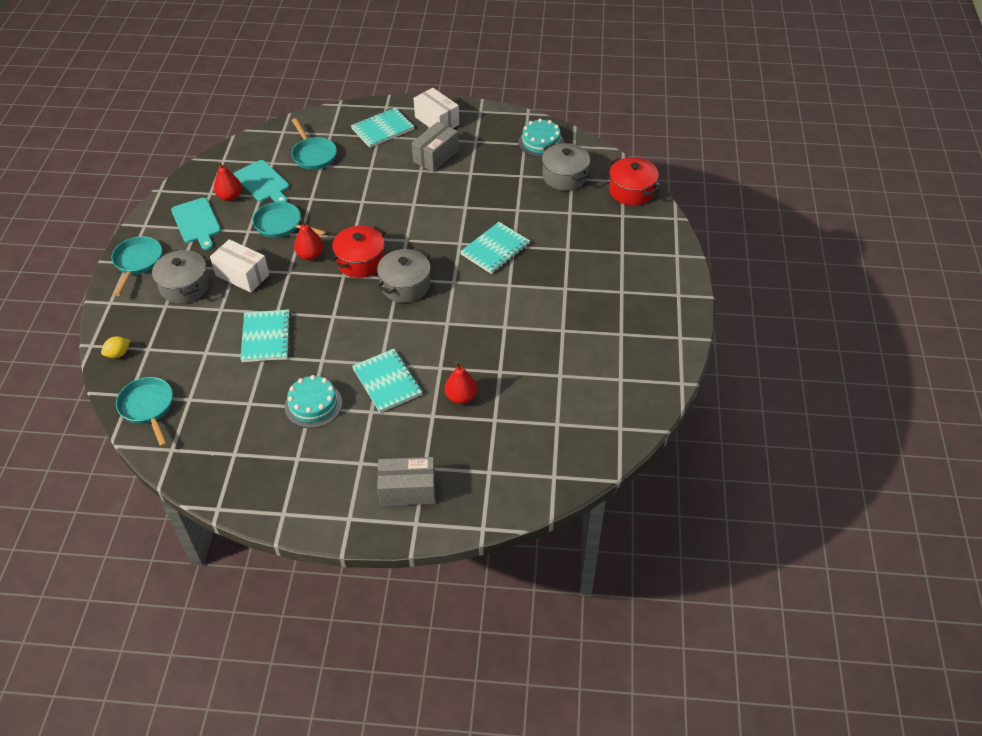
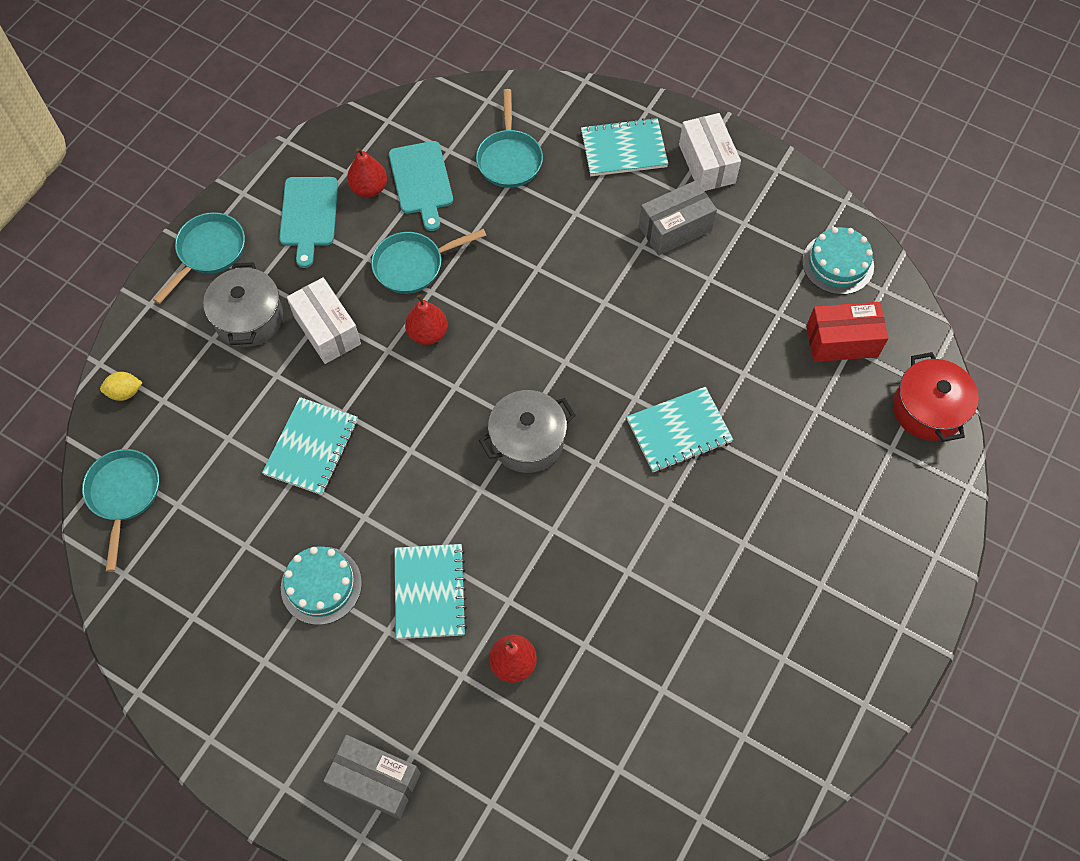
camera: 25 degrees right, 15 degrees up
(281, 225) = (413, 265): turquoise pan -> turquoise pan turned 75 degrees counterclockwise
(361, 261) = (488, 373): red pot -> none
(564, 176) = (841, 341): grey pot -> red box

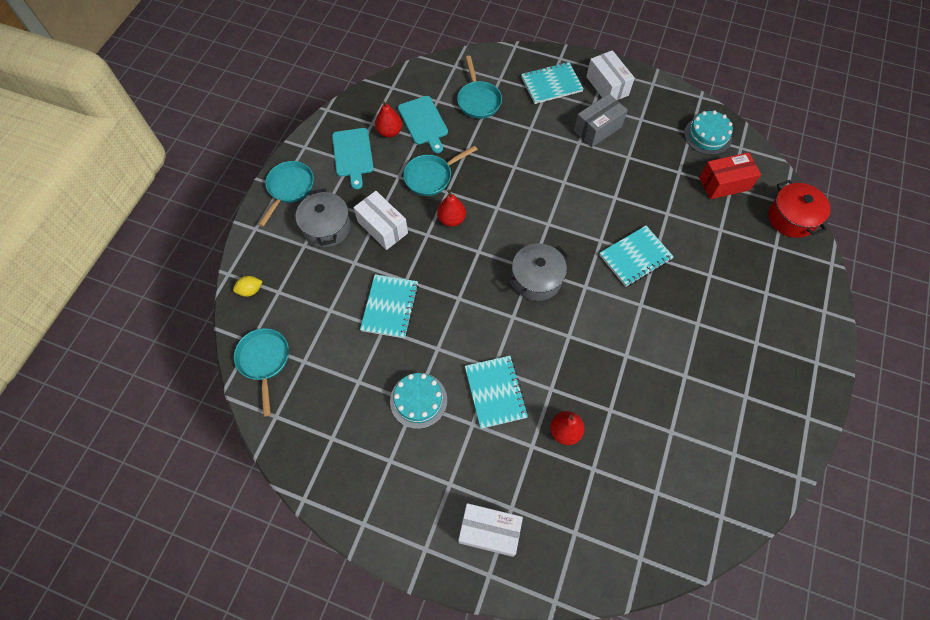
camera: 10 degrees left, 0 degrees up
(375, 780) = (489, 531): grey box -> white box

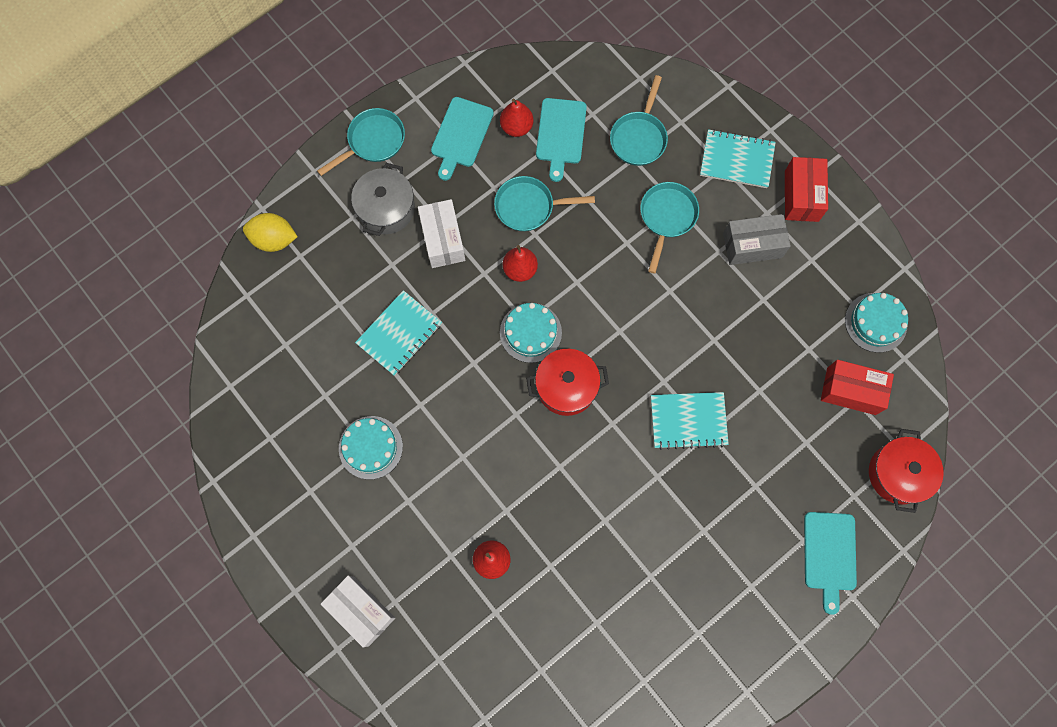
camera: 30 degrees right, 10 degrees up
(250, 290) = (274, 239): yellow lemon -> yellow lemon, size x1.63
(264, 361) = (248, 323): turquoise pan -> turquoise pan (667, 217)
(486, 256) = (530, 332): none -> turquoise cake
(495, 392) = (449, 482): turquoise notebook -> none
(536, 279) = (566, 387): grey pot -> red pot
(607, 86) = (801, 196): white box -> red box
(789, 292) = (829, 555): none -> turquoise cutting board

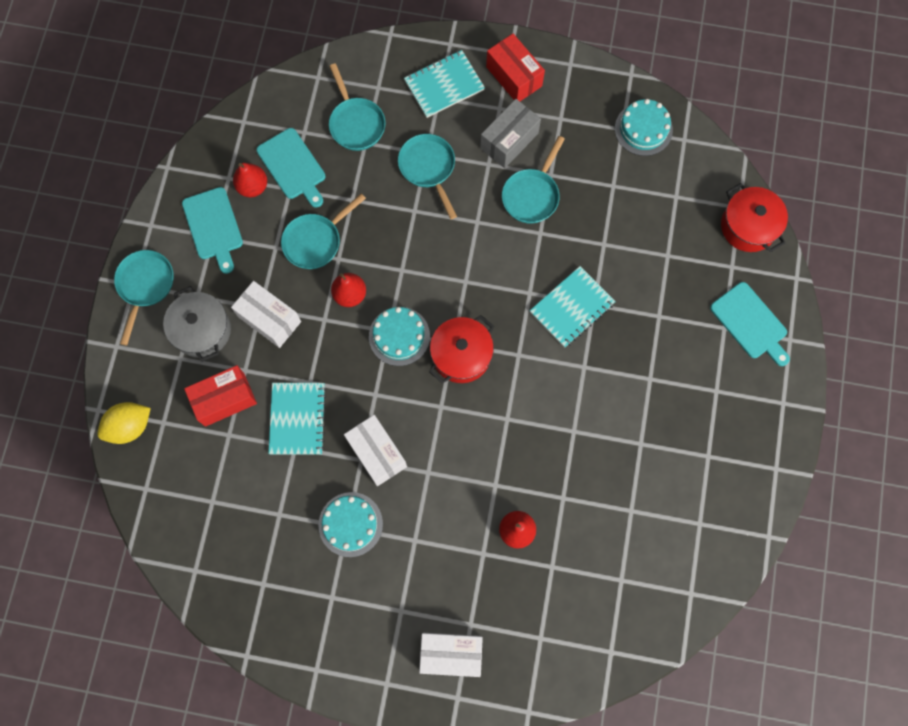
camera: 40 degrees left, 0 degrees up
(436, 409) = (377, 453): none -> white box
(733, 304) = (532, 195): none -> turquoise pan
(851, 391) = (667, 193): red box -> red box (224, 399)

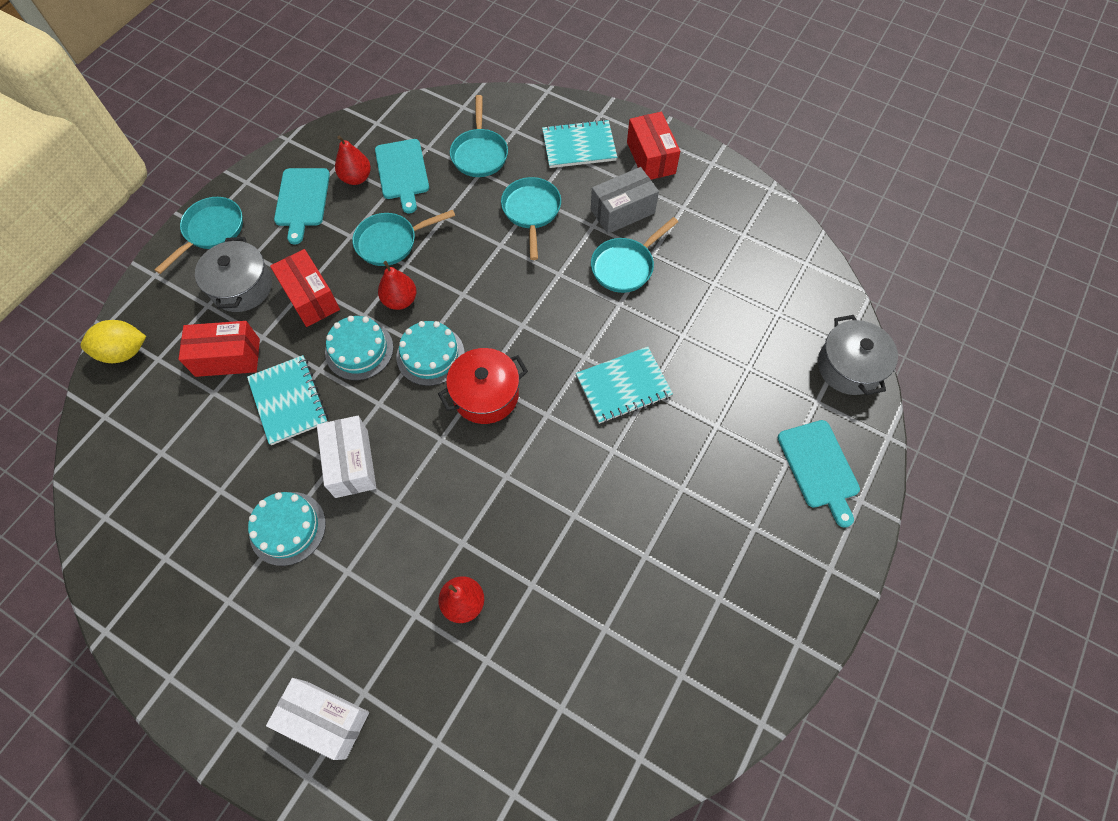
camera: 20 degrees right, 10 degrees down
(269, 319) = (310, 297): white box -> red box
(297, 419) = (288, 401): turquoise notebook -> turquoise notebook turned 45 degrees counterclockwise
(643, 129) = (765, 241): turquoise cake -> turquoise cake (359, 350)
(748, 226) = (849, 367): red pot -> grey pot

